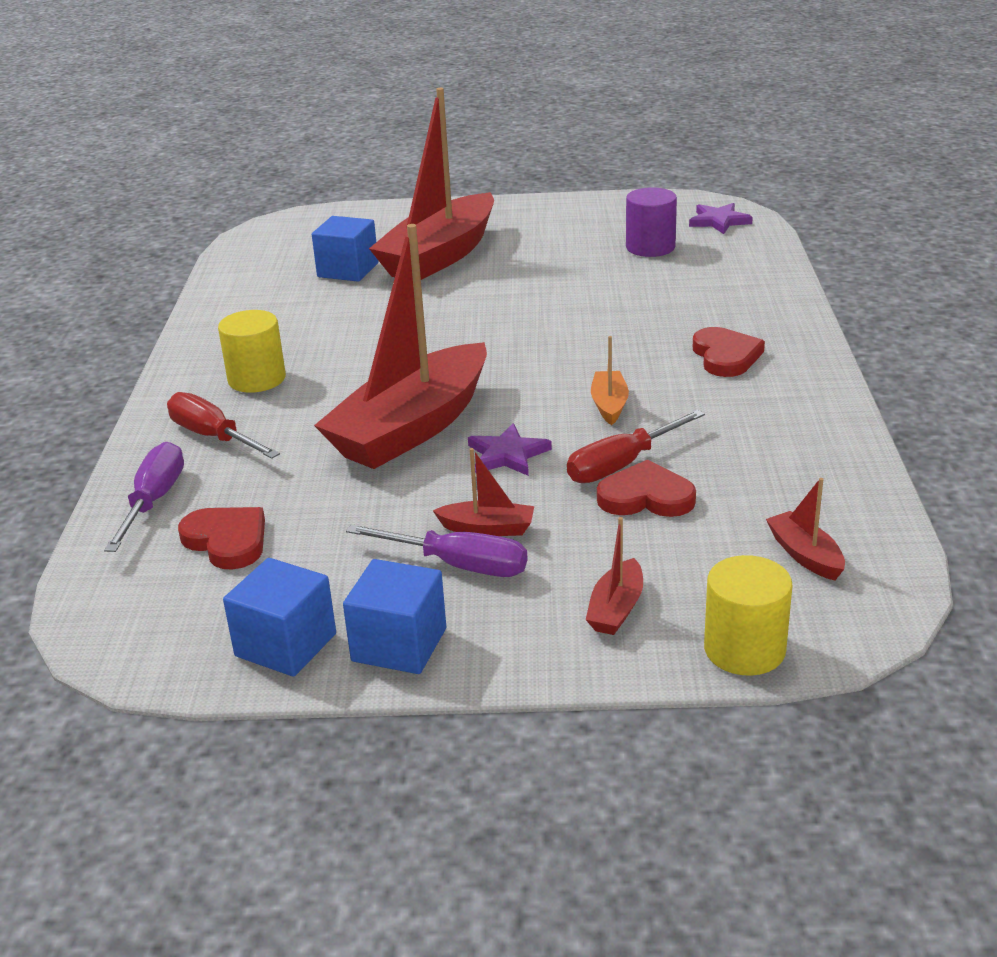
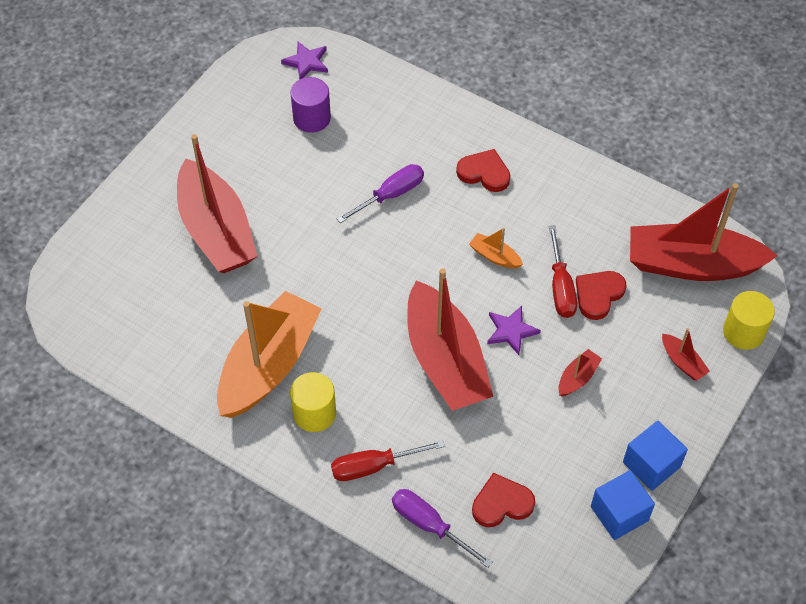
camera: 60 degrees left, 25 degrees up
(297, 335) = (269, 365): none -> orange boat
(348, 270) = (189, 292): blue cube -> none
(458, 565) = (601, 407): purple screwdriver -> purple screwdriver (390, 195)
(805, 555) = (692, 264): red boat -> red boat, size x2.49

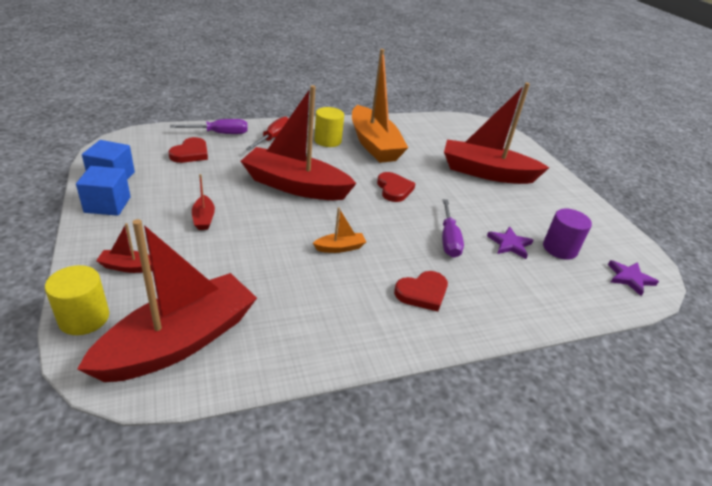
camera: 125 degrees right, 20 degrees down
(511, 331) = (275, 217): purple star -> purple star (509, 244)
(560, 287) = (273, 258): red screwdriver -> none
(598, 295) = (240, 269): red heart -> red heart (394, 189)

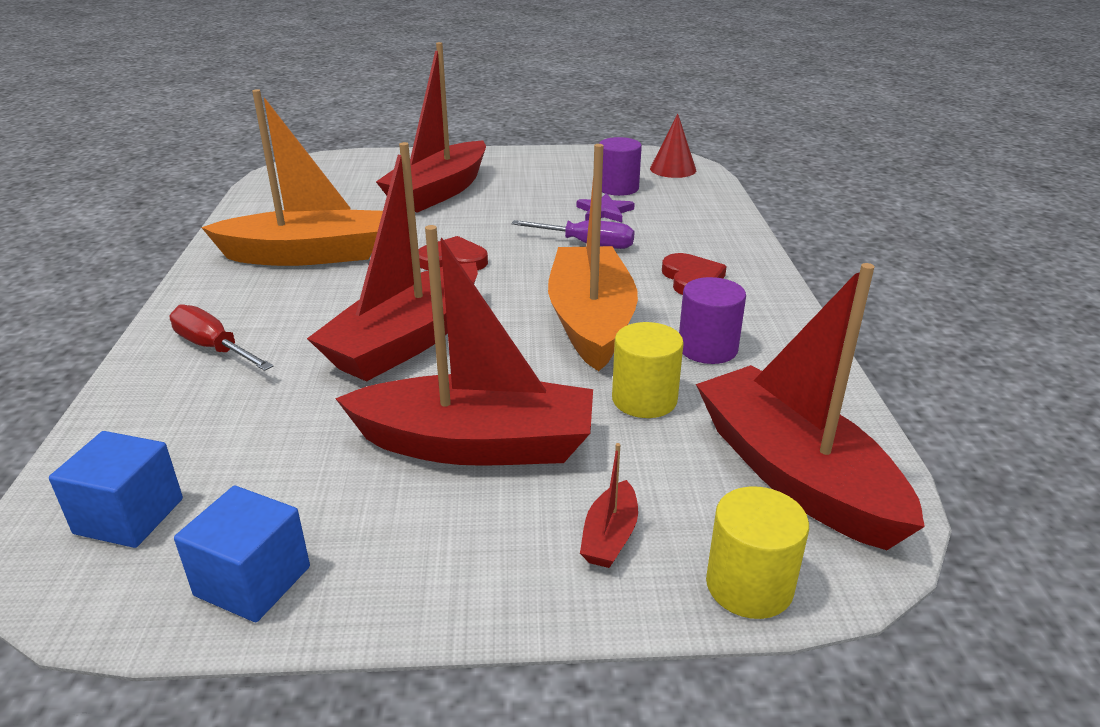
camera: 70 degrees left, 5 degrees down
(107, 205) = (378, 580): blue cube -> blue cube (129, 516)
(190, 153) = (208, 456): red heart -> none
(204, 218) = (476, 444): red boat -> red boat, size x2.49
(219, 133) = (141, 413): purple screwdriver -> none
(322, 302) = (707, 348): none -> purple cylinder
(327, 141) = (264, 293): yellow cylinder -> yellow cylinder (644, 399)
(340, 248) = (591, 321): orange boat -> orange boat, size x2.49
(629, 278) = (673, 169): purple star -> red cone

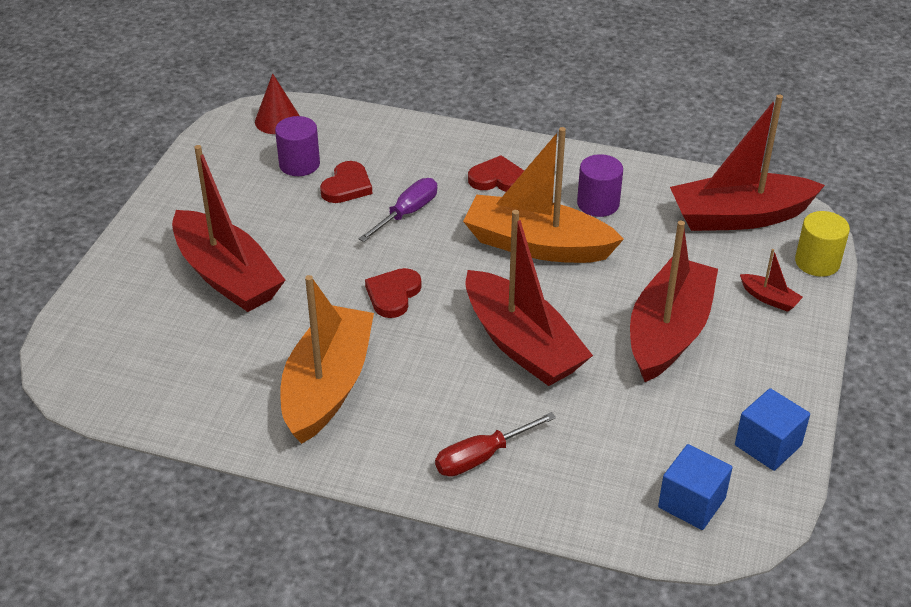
camera: 70 degrees left, 10 degrees up
(604, 212) = (347, 186): purple star -> red heart
(644, 399) = (646, 249): yellow cylinder -> none

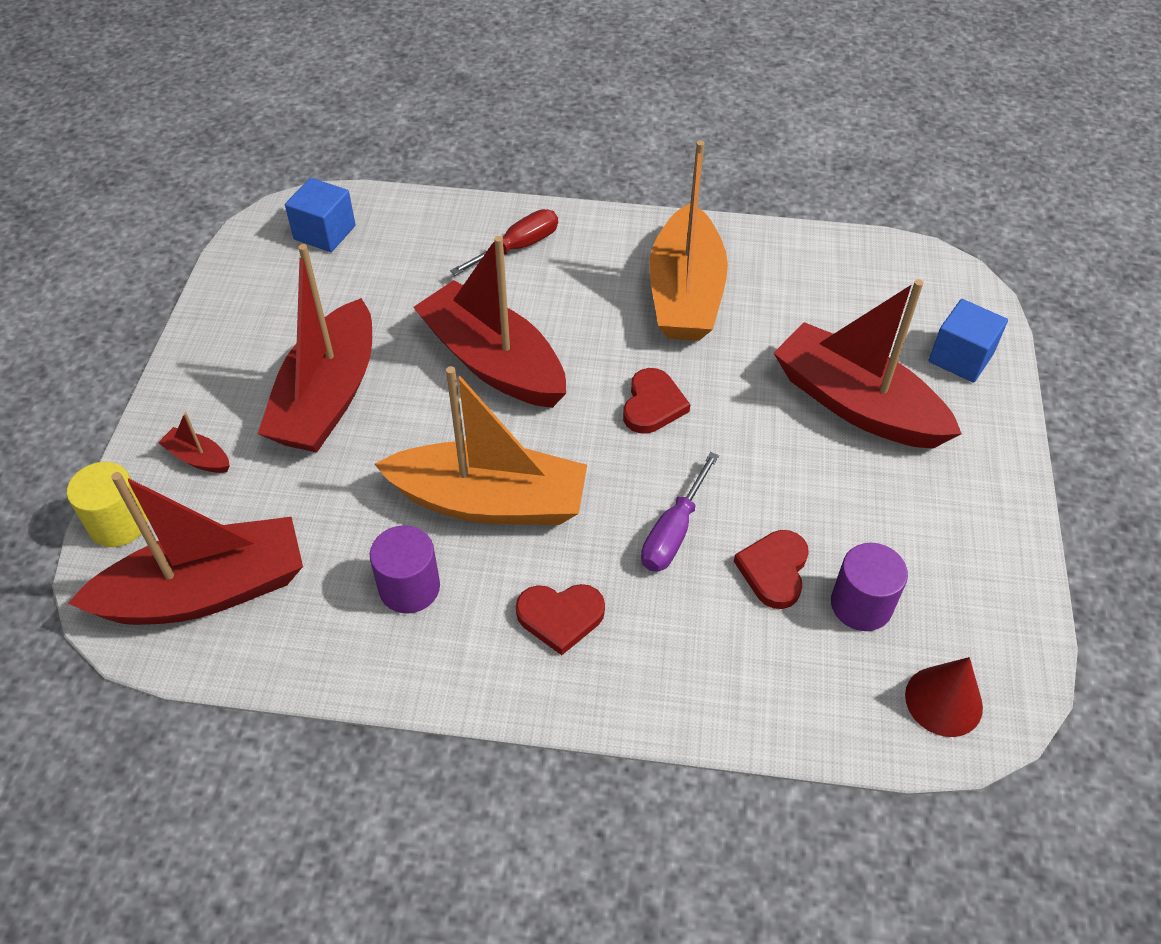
camera: 170 degrees right, 10 degrees up
(768, 445) = (243, 289): blue cube -> blue cube (960, 357)

